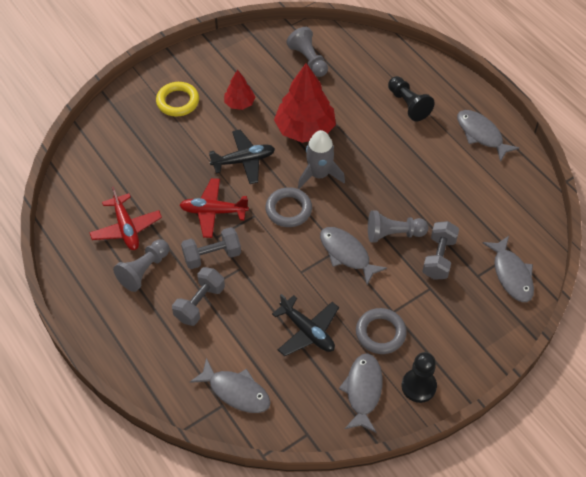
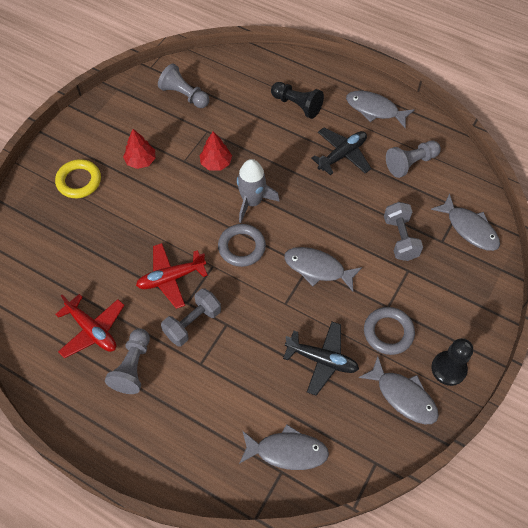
camera: 25 degrees left, 5 degrees up
(200, 303) = (205, 377): grey dumbbell -> none
(243, 161) = (174, 216): black plane -> black plane (342, 155)
(305, 129) = (216, 163): red tree -> red tree, size x0.52
(363, 391) = (403, 396): grey fish -> grey fish turned 150 degrees clockwise
(393, 234) = (349, 232): grey pawn -> grey pawn (411, 163)

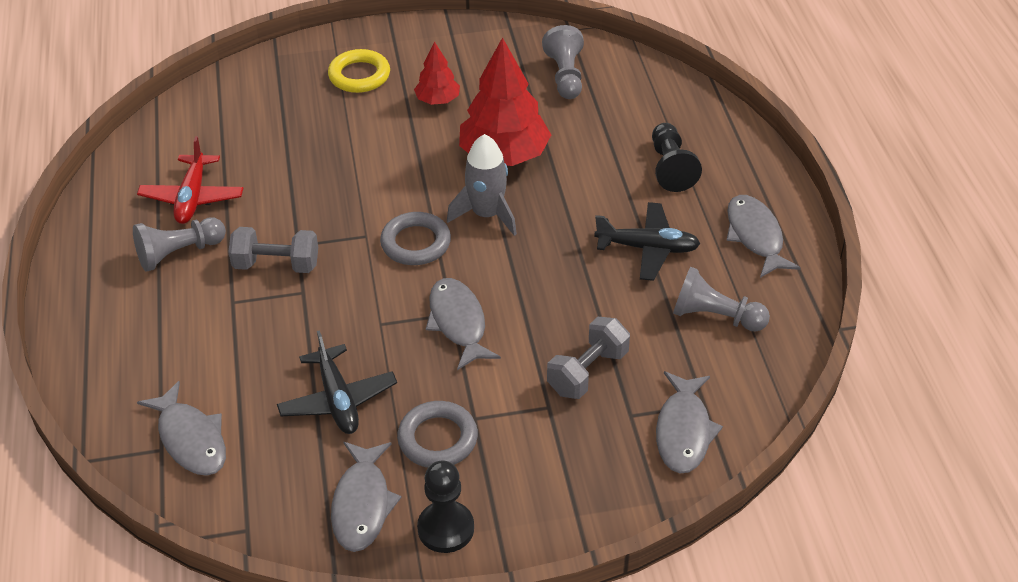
camera: 50 degrees right, 15 degrees down
(171, 278) = (315, 214): red plane -> none
(216, 163) = (504, 155): red tree -> red tree, size x1.91

